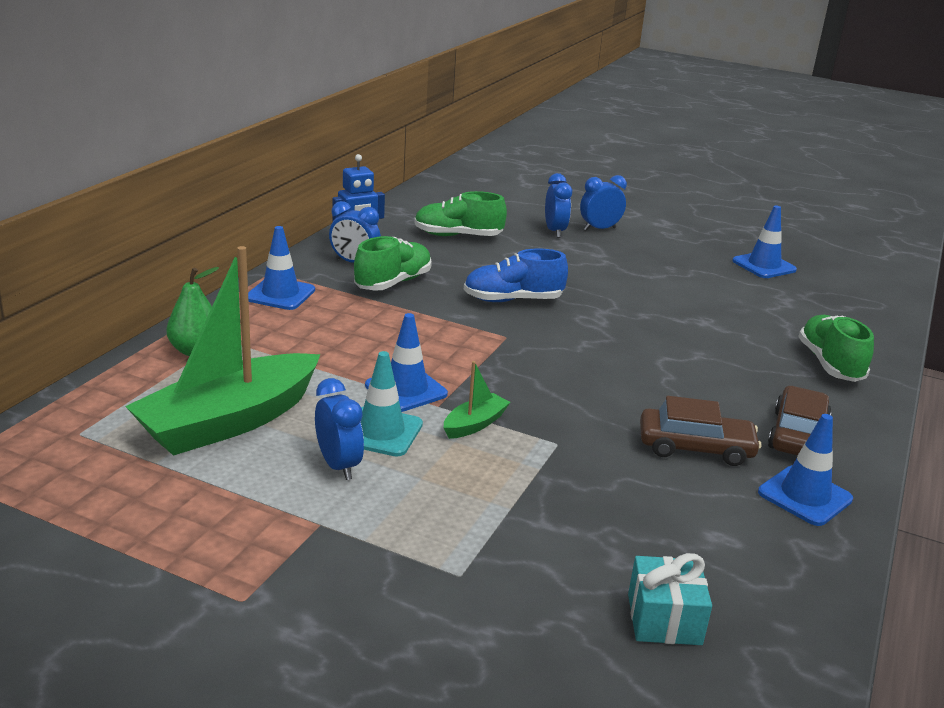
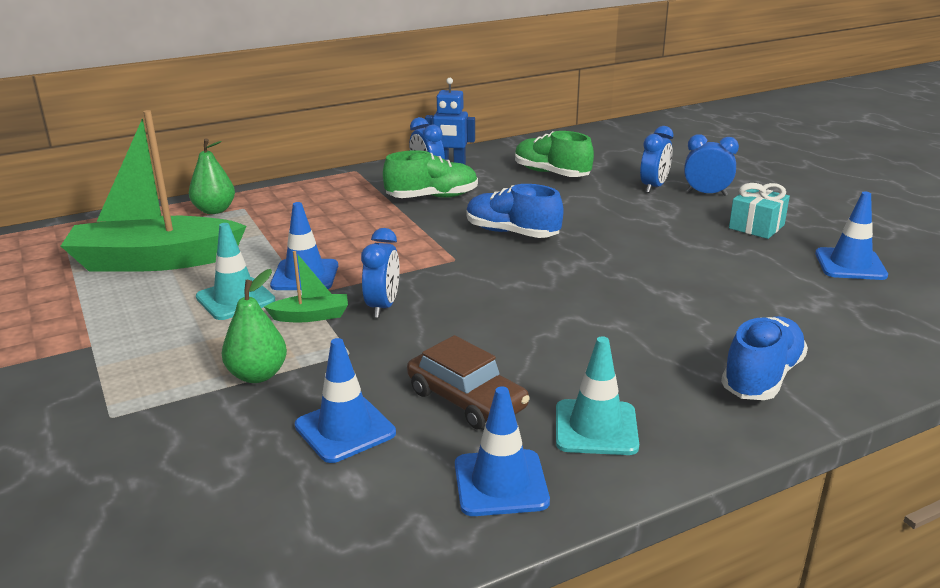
camera: 40 degrees right, 0 degrees up
(280, 294) = (334, 187): blue traffic cone -> blue traffic cone (345, 429)
(338, 465) = (168, 312): blue clock -> blue clock (383, 307)
(519, 490) = (257, 375): none -> green pear
(664, 619) = (187, 520): turquoise gift -> turquoise gift (756, 227)
(797, 435) = (596, 428): brown car -> turquoise traffic cone
(830, 364) = (761, 377): green shoe -> blue shoe

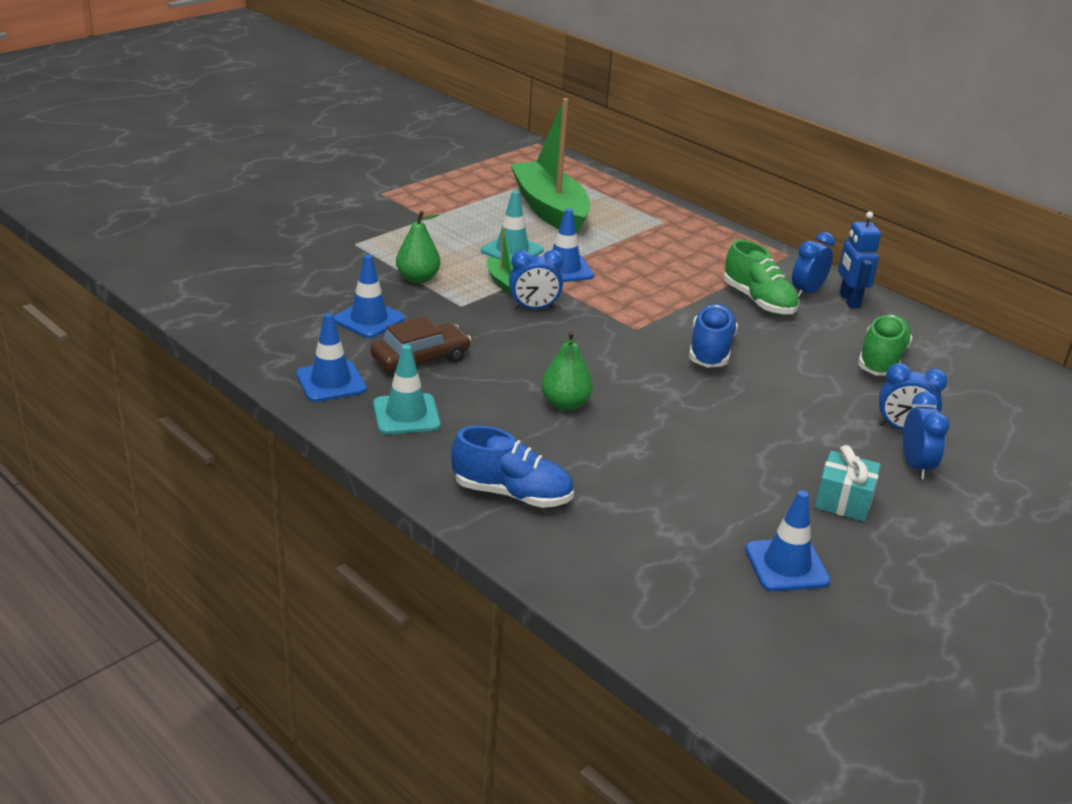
camera: 70 degrees right, 5 degrees up
(214, 210) = (651, 211): green pear -> green pear (565, 404)
(466, 400) = (420, 359): brown car -> brown car turned 150 degrees counterclockwise

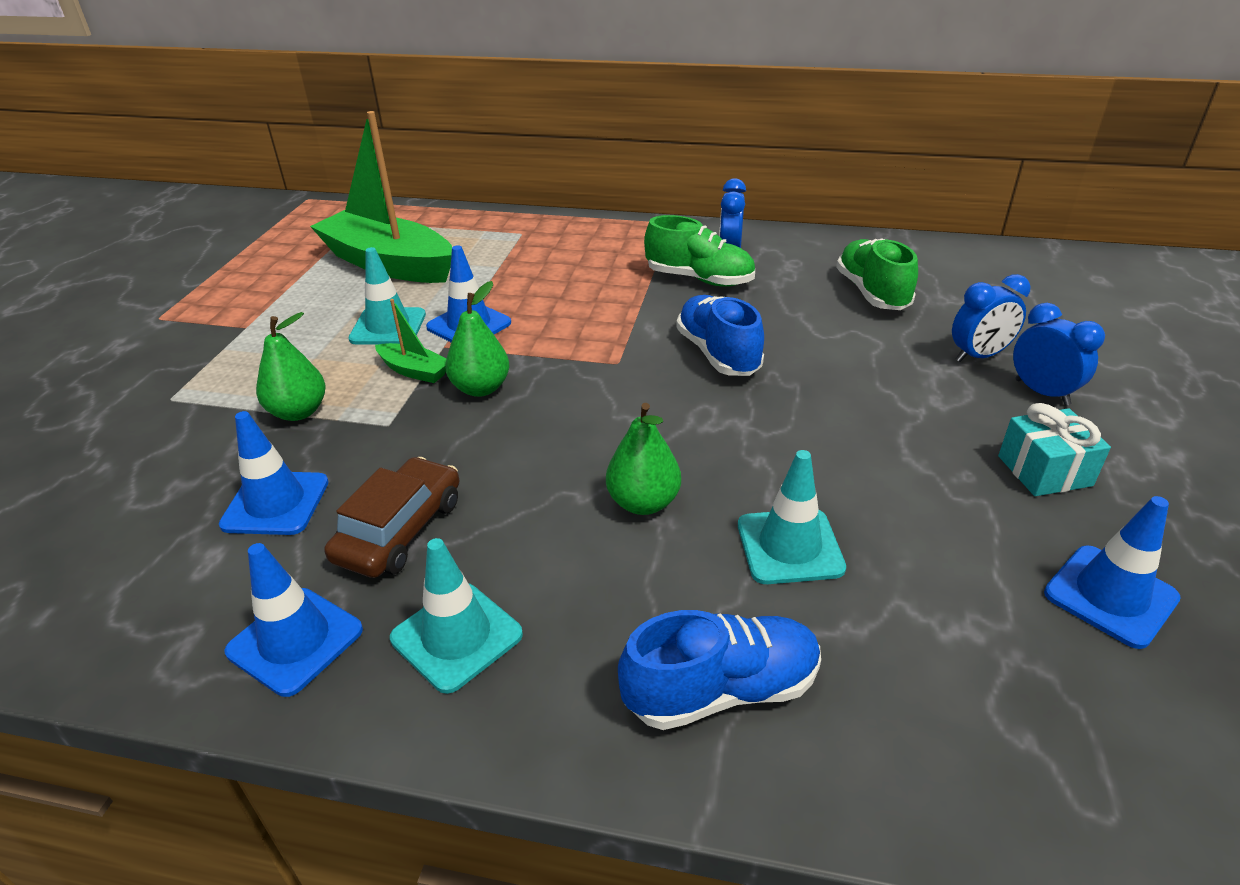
camera: 30 degrees left, 5 degrees up
(534, 308) = (481, 388): blue clock -> green pear
(624, 459) = (789, 546): none -> turquoise traffic cone
(849, 300) = (774, 246): blue robot -> none

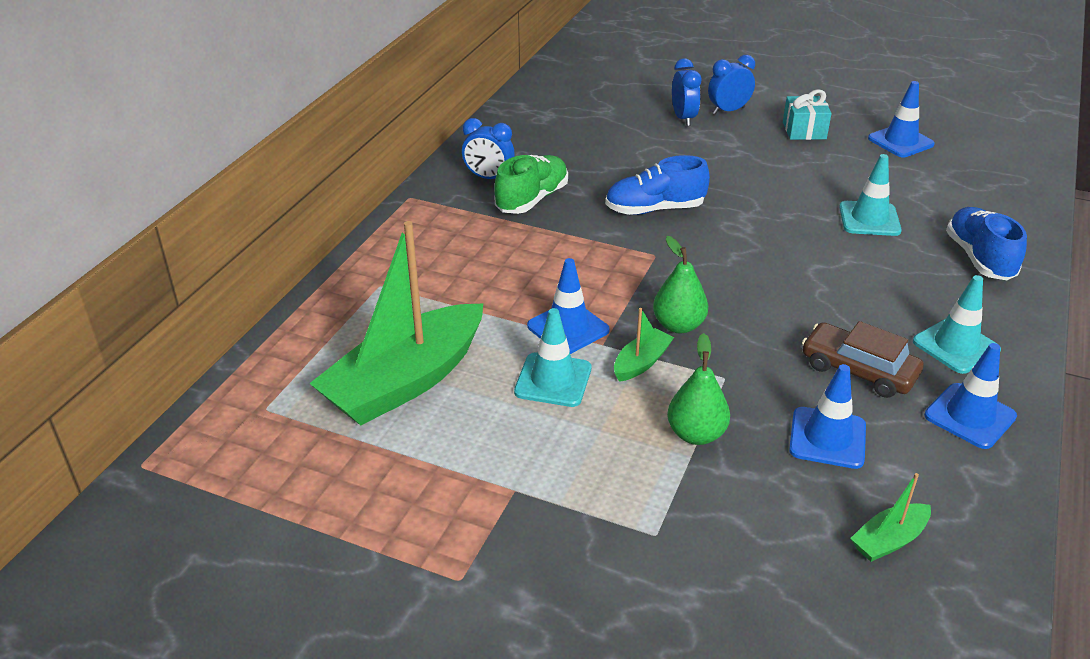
camera: 80 degrees left, 0 degrees up
(101, 551) = (889, 540): none -> green boat
(643, 502) = (829, 263): green pear -> none
(872, 293) = (586, 134): green shoe -> none

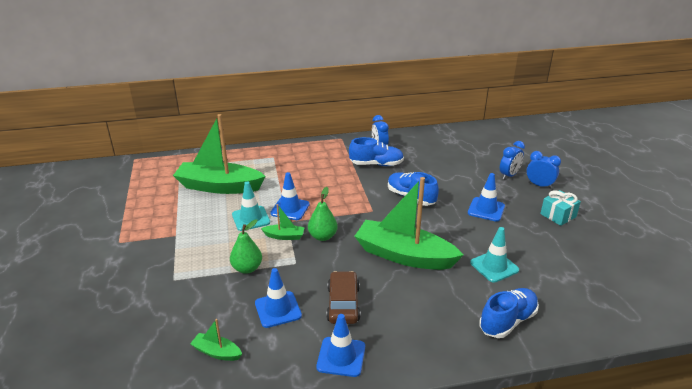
camera: 55 degrees right, 5 degrees down
(532, 199) = (376, 164): green shoe -> blue shoe
(790, 274) = (404, 255): none -> green boat
(900, 141) = (602, 253): blue traffic cone -> blue traffic cone (486, 209)
(956, 346) = (402, 334): turquoise traffic cone -> none

